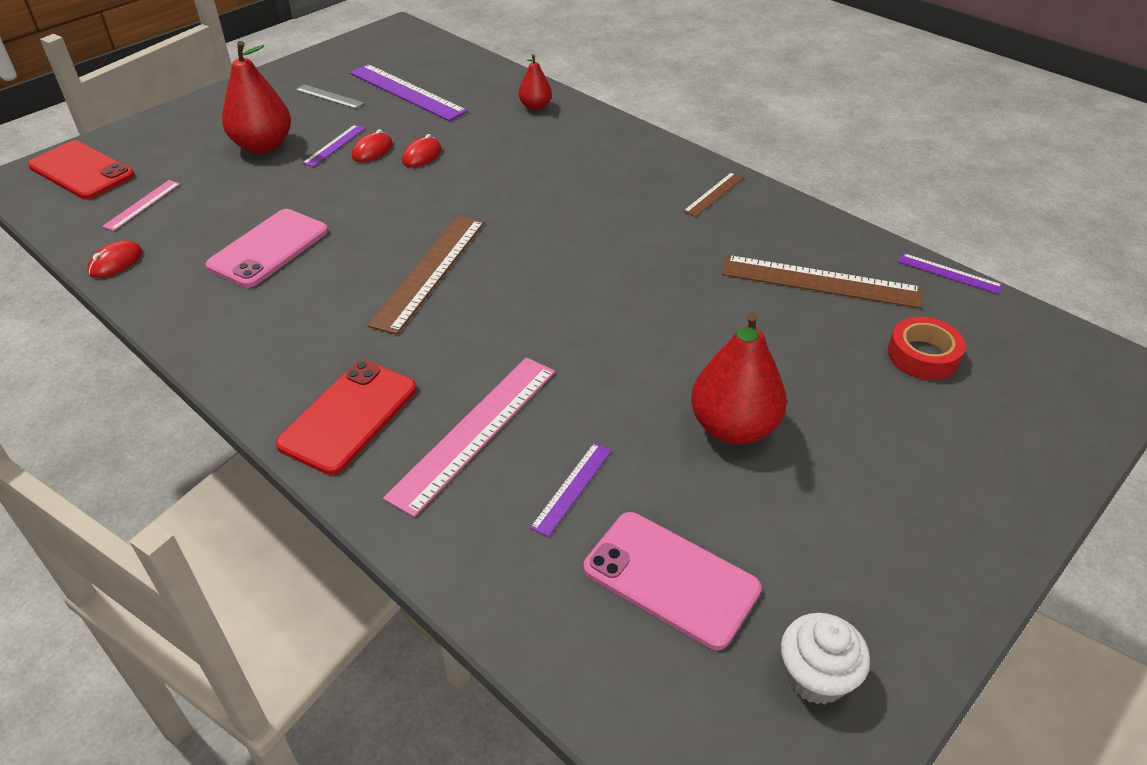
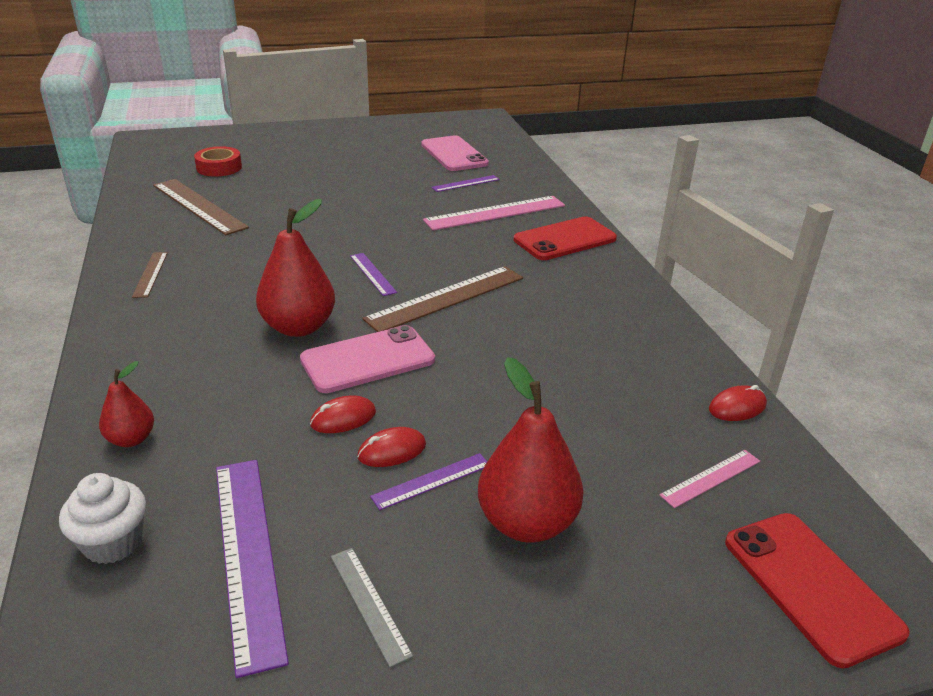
camera: 150 degrees left, 10 degrees down
(268, 248) = (575, 366): pink phone -> pink phone (368, 360)
(714, 194) = (150, 274): brown ruler -> brown ruler turned 75 degrees counterclockwise
(733, 427) = (360, 176): red pear -> red pear (299, 327)
(816, 677) = (431, 128): white cupcake -> white cupcake (113, 542)
(949, 273) = (121, 186): purple ruler -> purple ruler (372, 274)

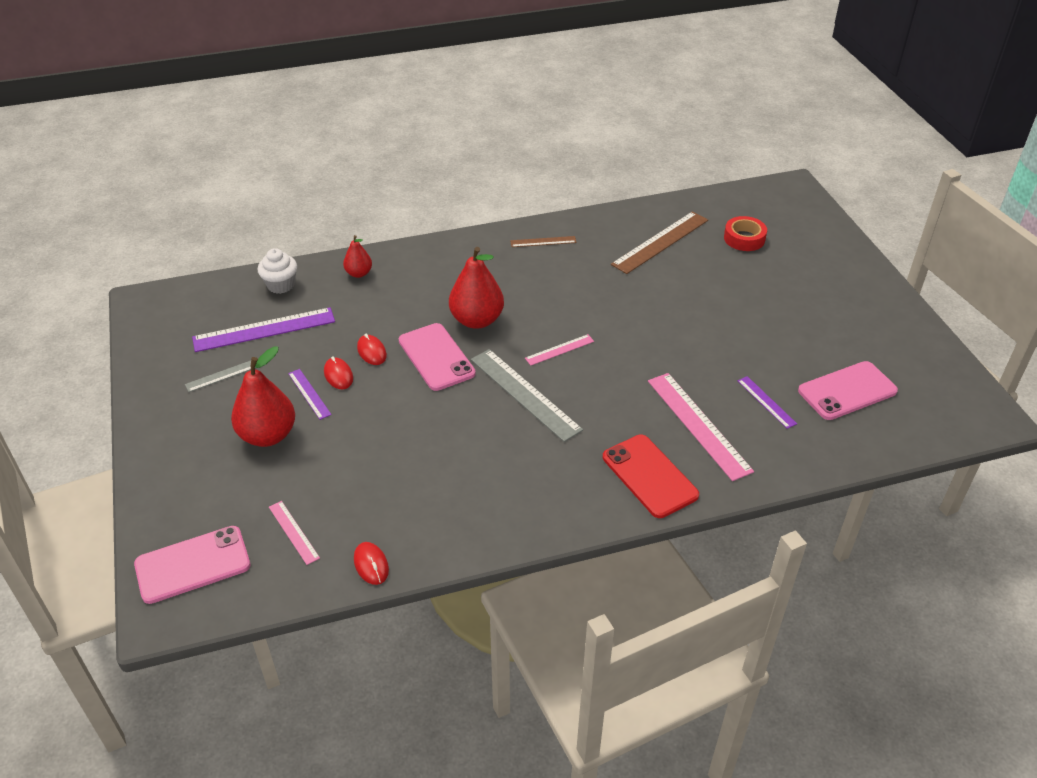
camera: 90 degrees right, 10 degrees up
(372, 274) = (559, 350): purple ruler -> pink ruler
(446, 298) = (525, 394): brown ruler -> grey ruler
(810, 586) = (193, 565): red phone -> pink phone

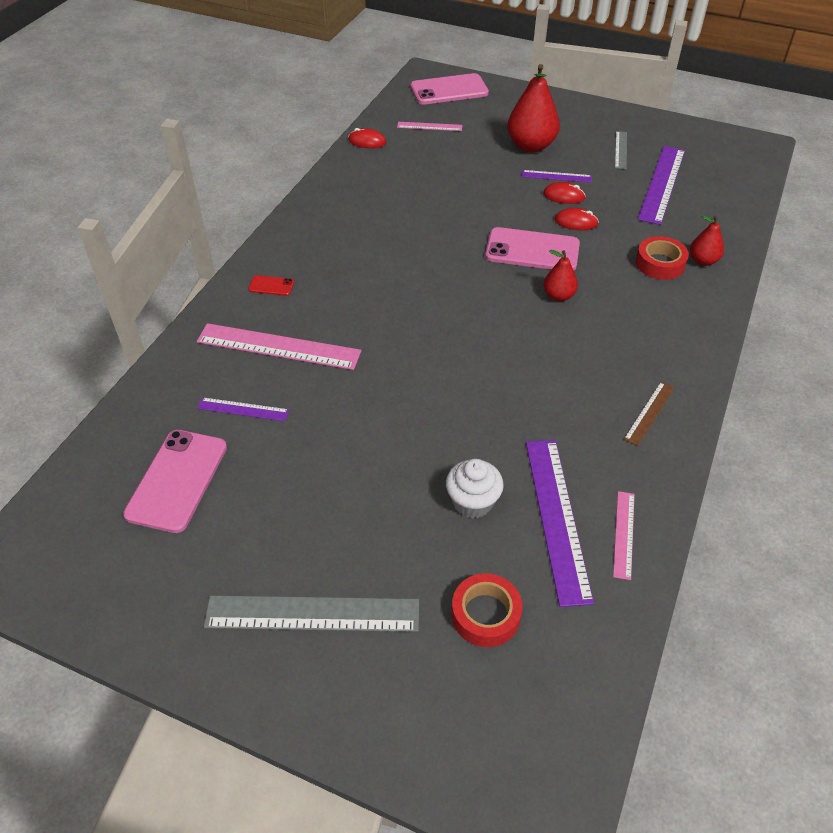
camera: 130 degrees right, 5 degrees up
(193, 565) = (449, 90): pink phone -> pink phone turned 60 degrees clockwise
(281, 285) = (723, 213): white cupcake -> white cupcake (472, 502)
(384, 290) = (660, 263): none -> red tape
(476, 320) = (558, 296): red pear -> red pear, size x0.54
(525, 394) = (433, 273): grey ruler -> grey ruler (312, 614)
(559, 350) = (463, 322): pink ruler -> pink ruler (624, 534)
(649, 476) = (271, 286): red phone -> red phone, size x0.45
(660, 242) = (557, 517): brown ruler -> purple ruler

